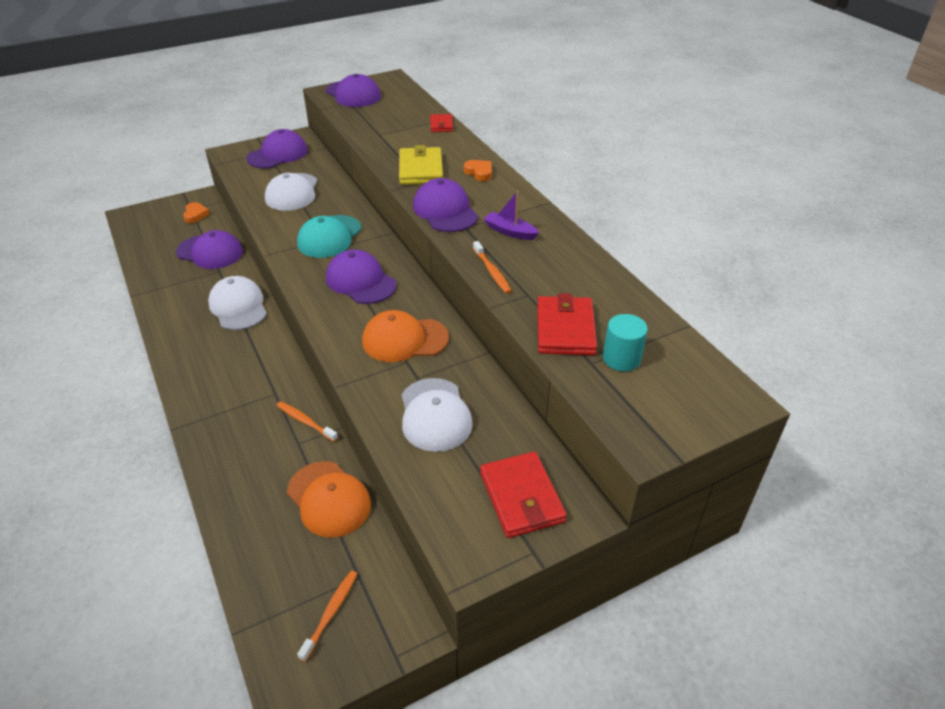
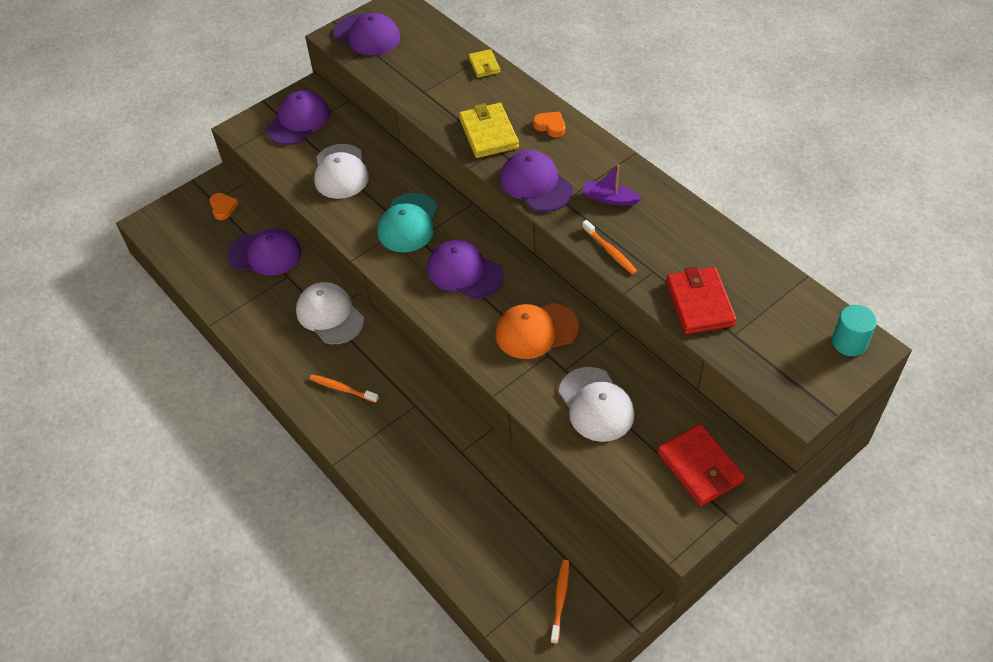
camera: 10 degrees left, 10 degrees up
(305, 421) = (458, 428): orange toothbrush -> orange toothbrush (342, 389)
(329, 499) = (514, 500): orange cap -> none
(441, 125) = (484, 65): red wallet -> yellow wallet
(621, 359) = (758, 324): turquoise cylinder -> turquoise cylinder (849, 342)

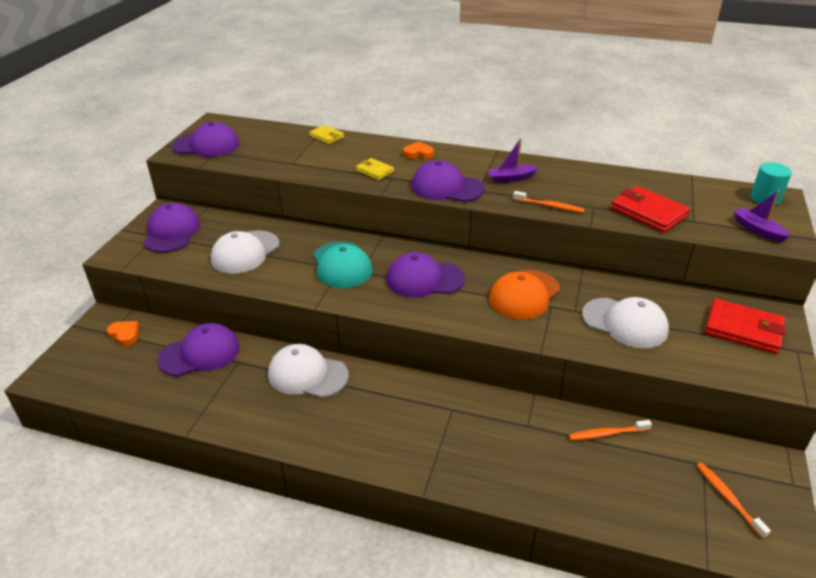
camera: 35 degrees left, 15 degrees down
(340, 172) = (245, 252): white cap -> white cap turned 75 degrees clockwise
(342, 389) = (373, 427): orange toothbrush -> orange toothbrush (607, 434)
(488, 133) = (374, 171): yellow wallet -> yellow wallet, size x0.57
(787, 376) = (757, 230): none -> purple boat

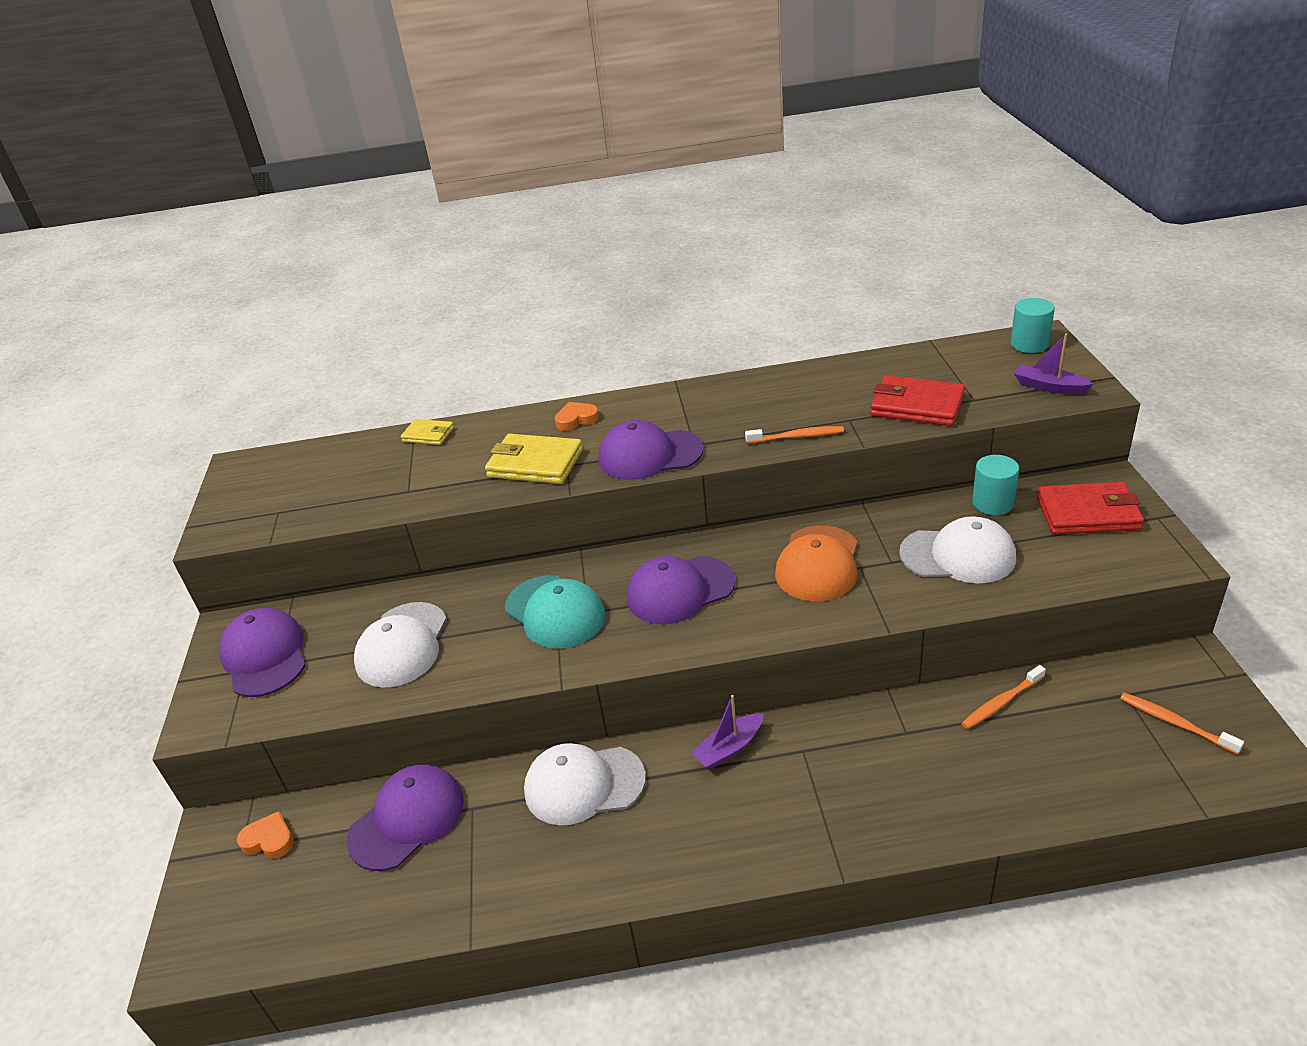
camera: 20 degrees left, 0 degrees up
(206, 145) = (254, 506): purple cap -> none
(374, 171) = (535, 463): yellow wallet -> yellow wallet, size x1.76
(511, 178) = (722, 415): purple boat -> purple boat (729, 748)
(675, 299) = (992, 503): none -> turquoise cylinder

